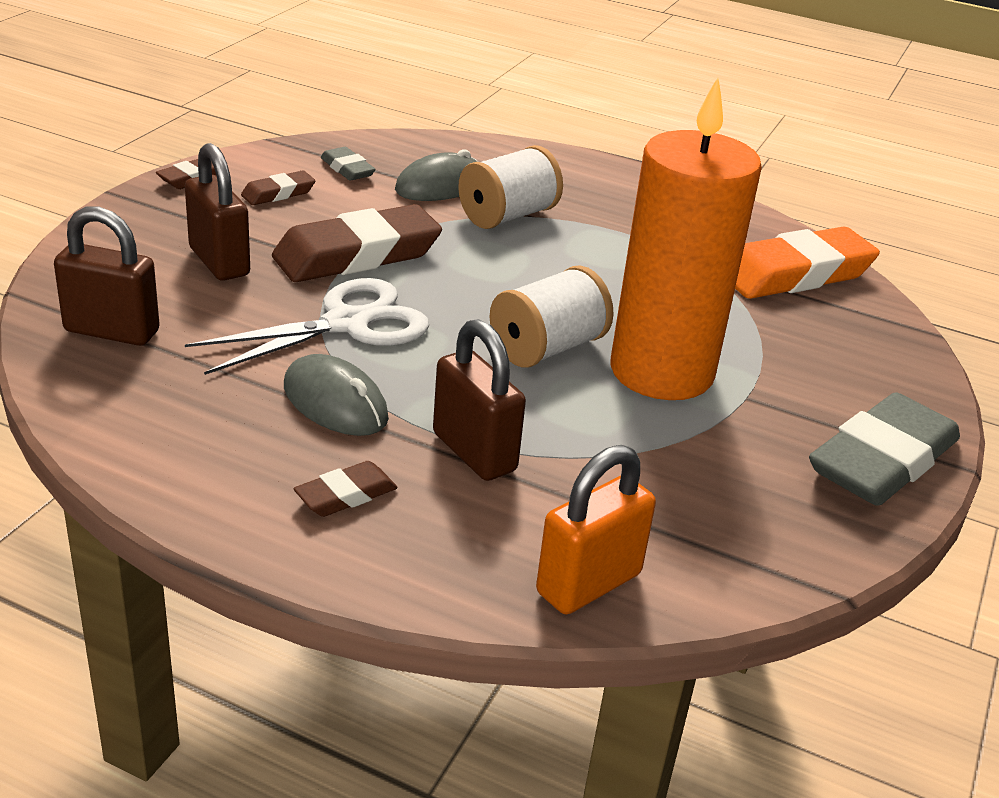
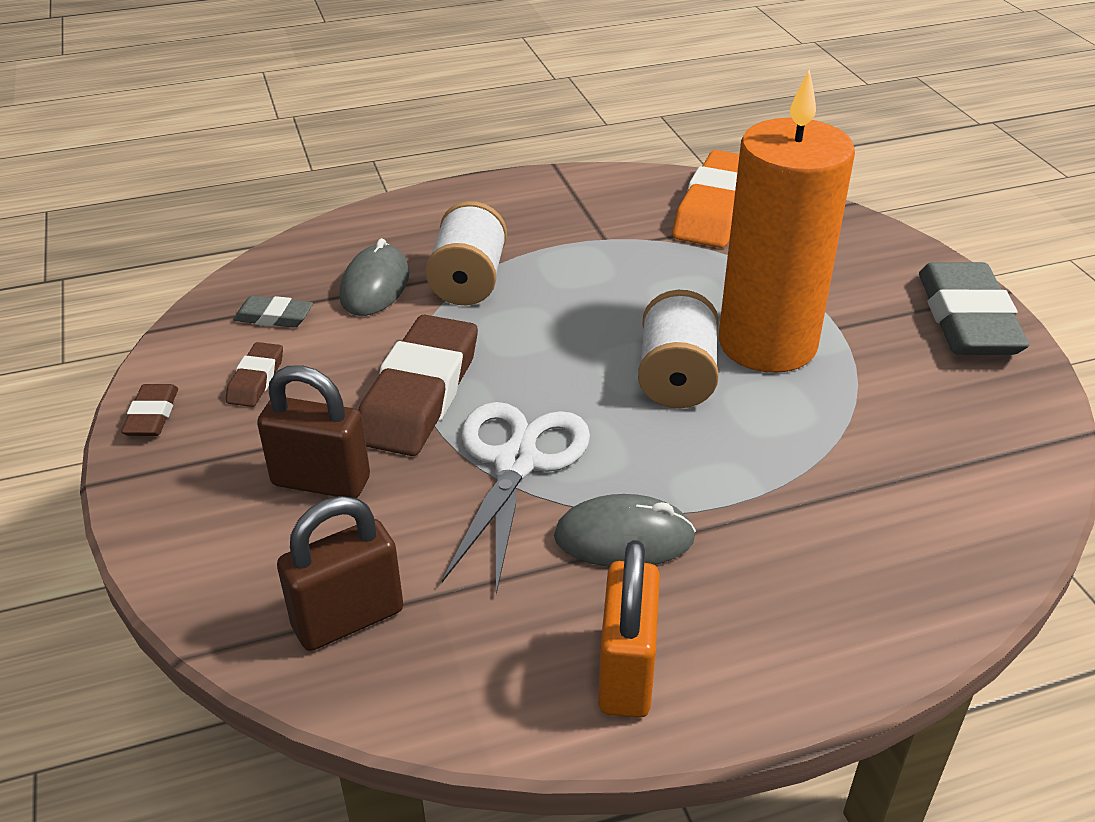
camera: 40 degrees left, 5 degrees up
(346, 495) = (758, 608): brown eraser -> none
(474, 452) = (771, 501): brown padlock -> none
(588, 583) = (983, 541): orange padlock -> orange padlock (626, 672)

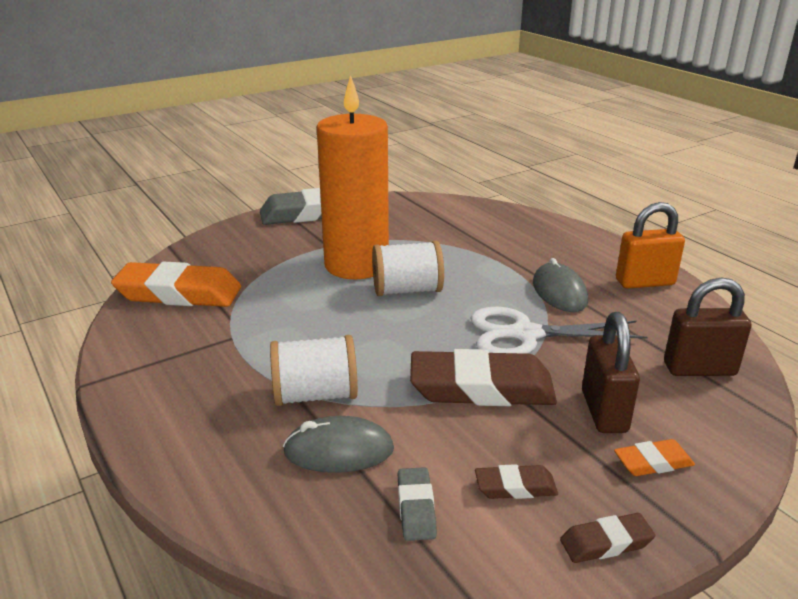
camera: 105 degrees left, 10 degrees down
(218, 489) = (653, 462): none -> orange eraser
(348, 619) = (699, 369): brown padlock -> brown padlock turned 45 degrees counterclockwise

